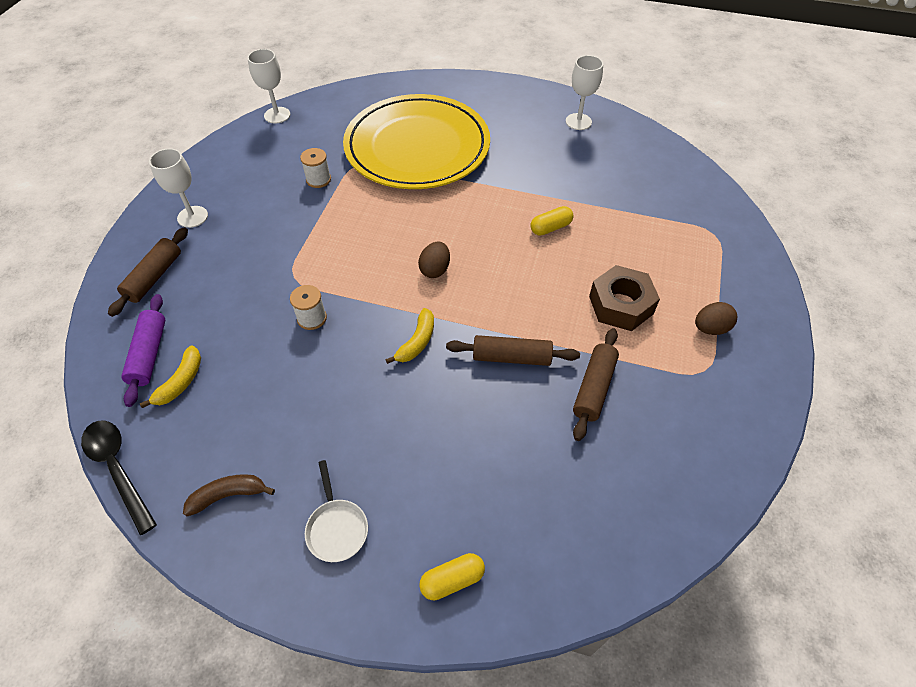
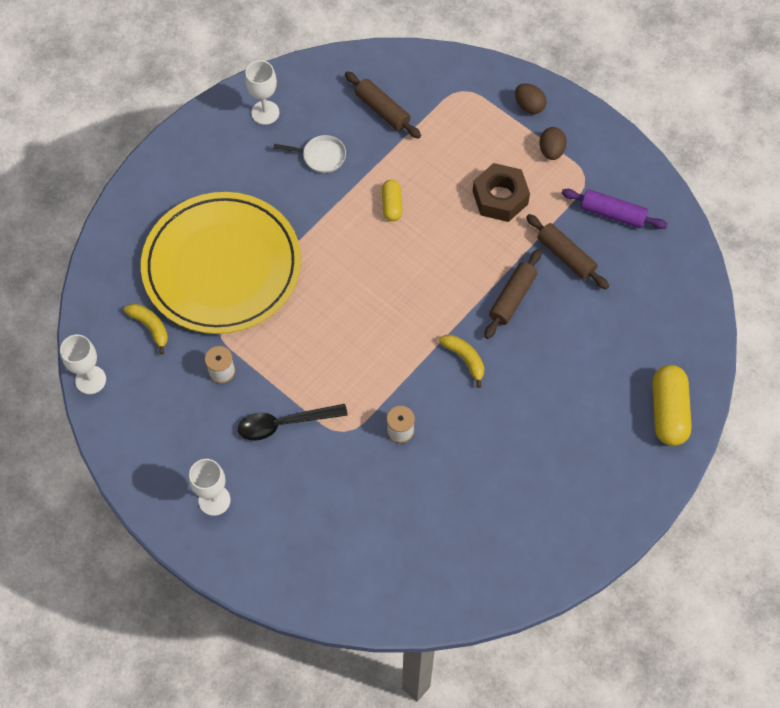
camera: 65 degrees left, 10 degrees up
(118, 469) = (485, 613): black spoon -> black spoon (284, 424)
(149, 354) = (377, 571): purple rolling pin -> purple rolling pin (612, 214)
(154, 277) = (282, 551): brown rolling pin -> brown rolling pin (382, 110)
(181, 382) = (420, 550): yellow banana -> yellow banana (150, 327)
(228, 495) = (544, 537): brown banana -> none
(337, 528) = (601, 471): white pan -> white pan (321, 156)
(435, 270) = (394, 315): brown egg -> brown egg (529, 106)
(452, 580) = (668, 412): yellow capsule -> yellow capsule, size x1.74

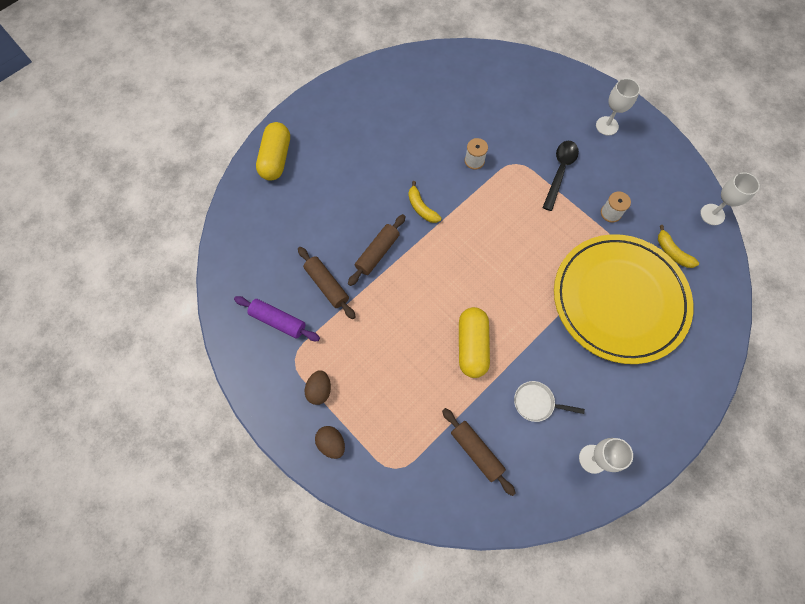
camera: 175 degrees left, 5 degrees up
(284, 424) = (560, 172): black spoon -> black spoon turned 60 degrees counterclockwise
(392, 205) = (472, 346): yellow capsule -> yellow capsule, size x1.74
(500, 197) = (374, 345): brown nut -> none

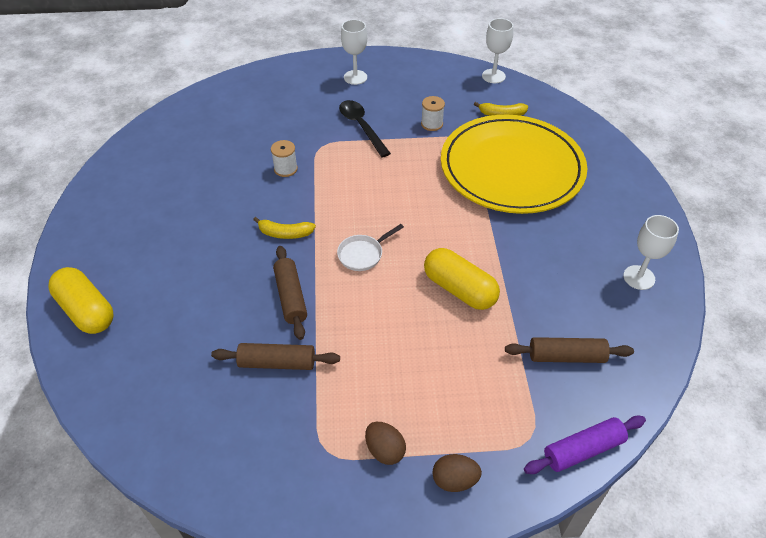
camera: 50 degrees left, 20 degrees down
(278, 321) = (267, 437): purple rolling pin -> purple rolling pin (583, 450)
(536, 403) = (555, 281): white pan -> white pan (363, 254)

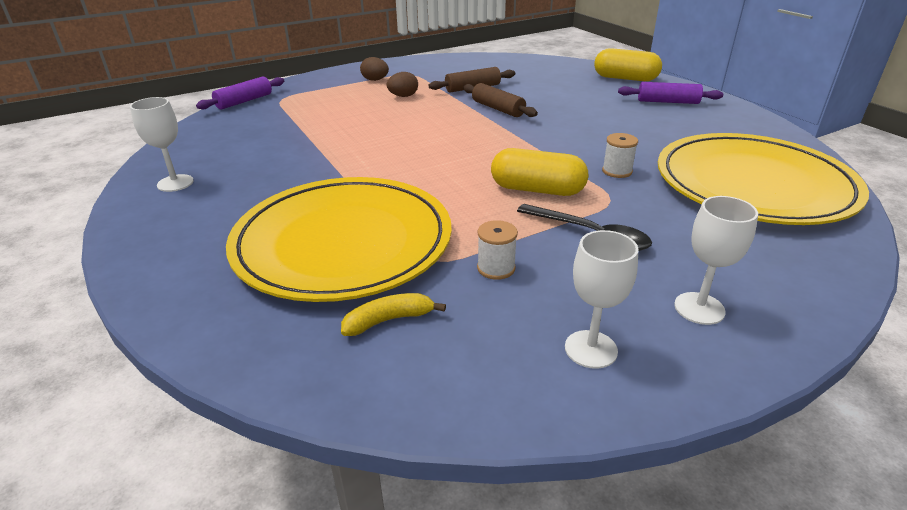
camera: 155 degrees right, 15 degrees down
(119, 242) = (668, 102): none -> purple rolling pin
(218, 127) = (753, 185): none -> yellow plate
(285, 233) = (548, 133): yellow banana -> none
(363, 254) = (465, 138): white pan -> none
(454, 480) = (327, 81): brown egg -> brown egg (403, 96)
(459, 289) = (361, 139): yellow capsule -> yellow capsule (537, 190)
(493, 76) = (445, 410): white goblet -> white goblet (591, 349)
(566, 356) = (256, 129): brown rolling pin -> none

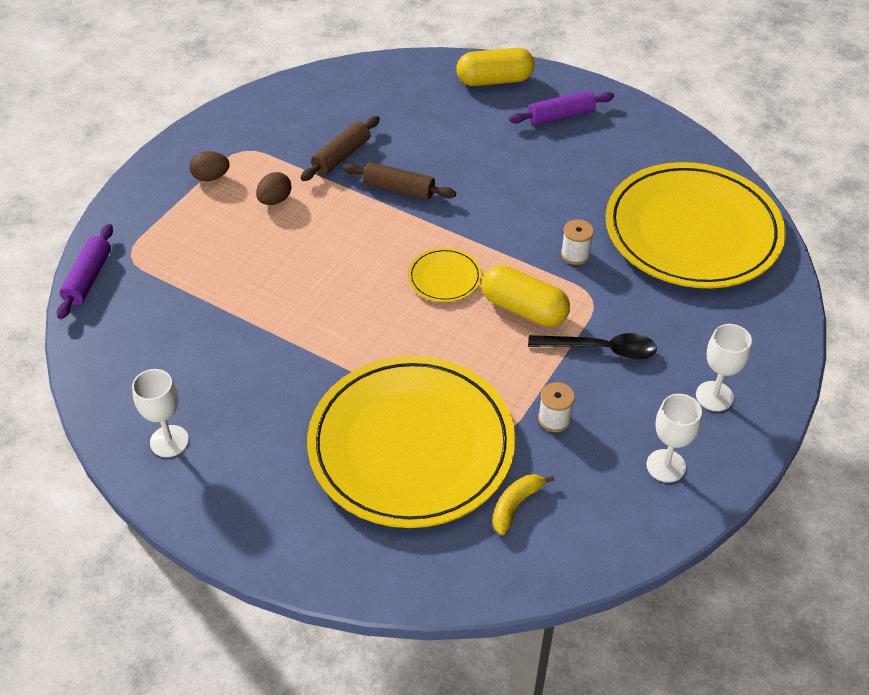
camera: 30 degrees left, 15 degrees up
(485, 156) = (444, 277): none -> yellow plate
(537, 190) = (524, 309): yellow capsule -> yellow capsule turned 45 degrees clockwise

